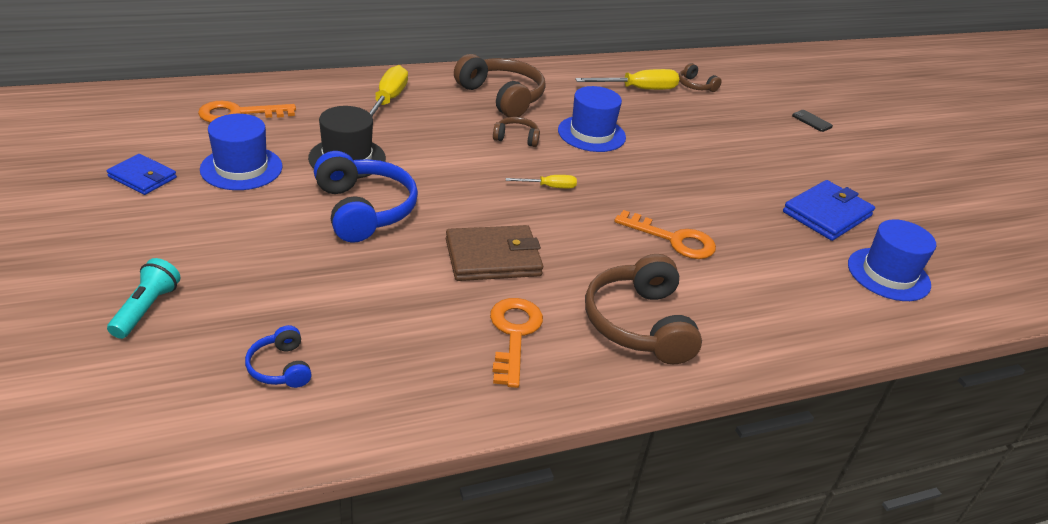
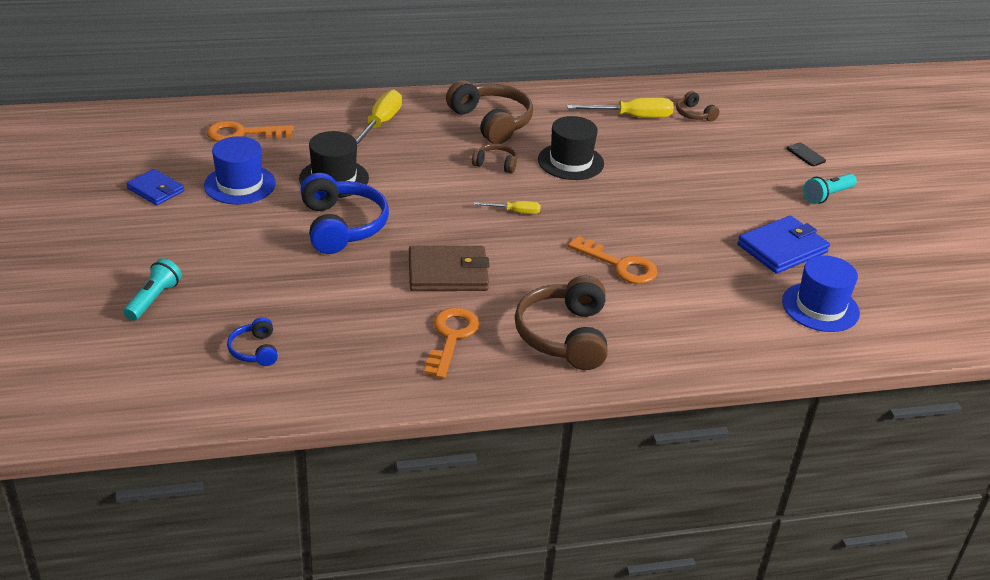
camera: 10 degrees right, 0 degrees up
(591, 134) = (570, 162): blue hat -> black hat
(847, 159) = (827, 196): none -> turquoise flashlight

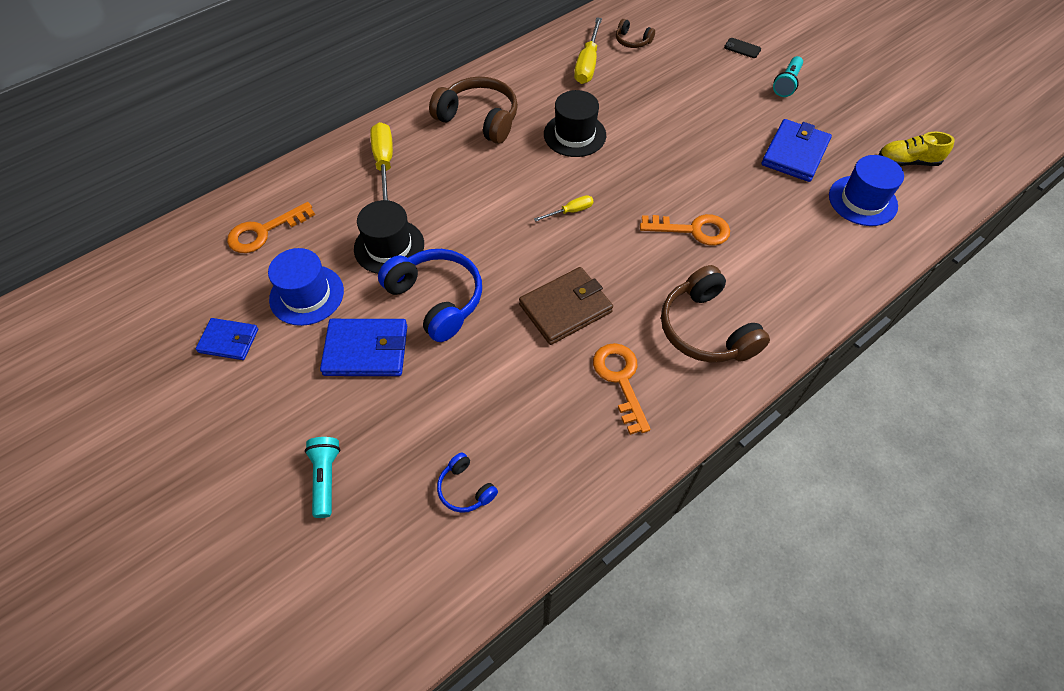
camera: 25 degrees left, 20 degrees up
(255, 236) = (366, 350): none -> blue wallet
(495, 164) = (516, 165): brown headphones -> none
(632, 117) = (587, 64): yellow screwdriver -> yellow screwdriver turned 135 degrees clockwise
(903, 297) = (907, 162): none -> yellow shoe

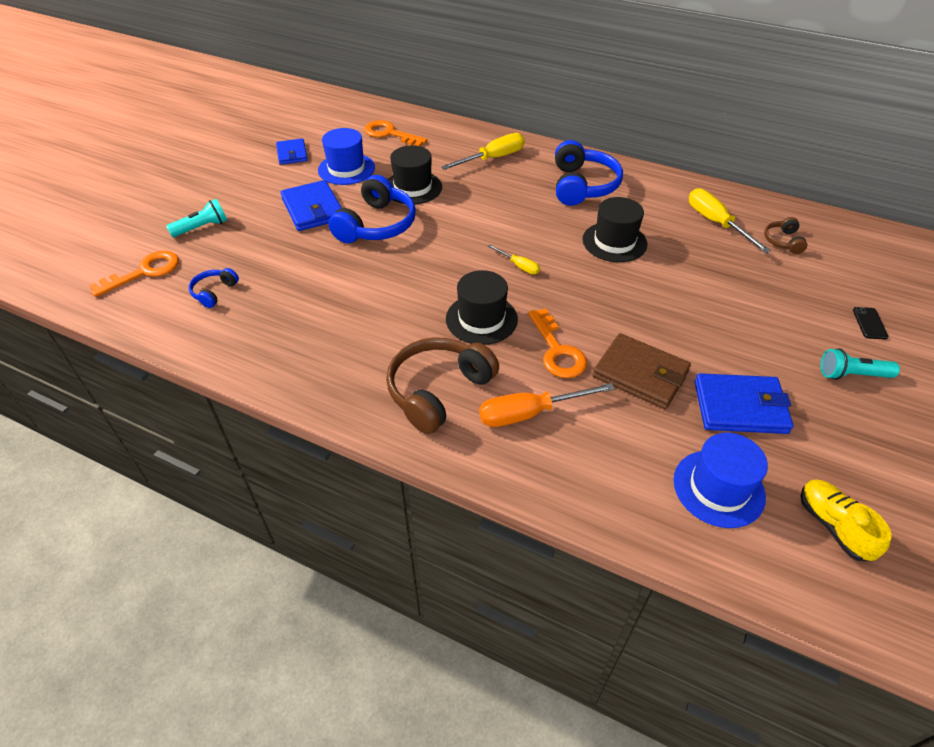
camera: 65 degrees right, 10 degrees down
(479, 119) = (582, 186): brown headphones -> blue headphones
(565, 308) = (408, 294): brown wallet -> brown wallet (640, 374)
(587, 64) = (716, 223): yellow screwdriver -> yellow screwdriver turned 75 degrees clockwise
(620, 380) = (350, 347): orange key -> orange key (144, 272)
(629, 266) = (481, 319): none -> black hat
(755, 276) = (529, 413): none -> orange screwdriver

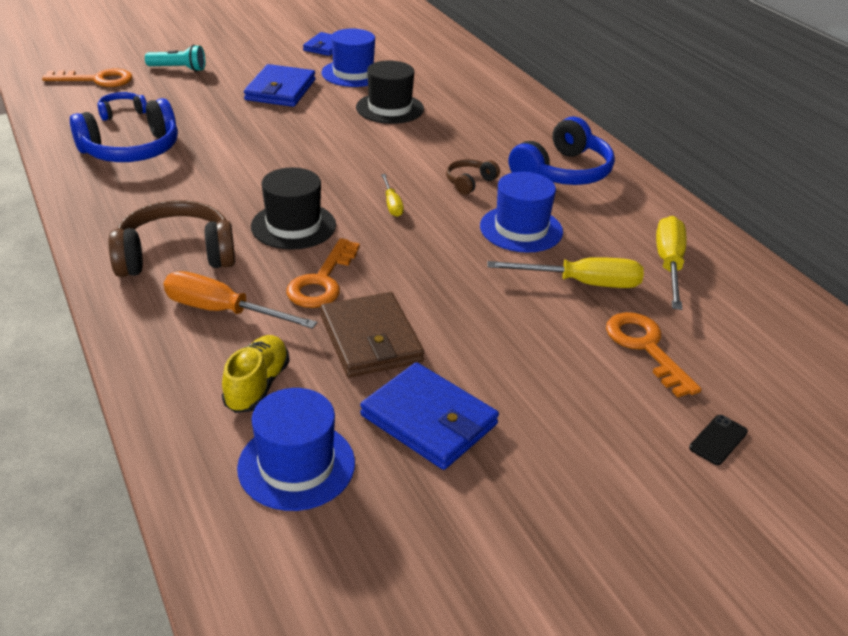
camera: 35 degrees right, 10 degrees down
(376, 225) = (314, 122): blue headphones -> blue headphones (131, 150)
(390, 134) = (433, 63): orange key -> orange key (645, 347)
(493, 158) = (503, 116): yellow screwdriver -> yellow screwdriver (582, 283)
(614, 242) = (521, 229): black hat -> blue hat
(783, 241) = (729, 316): brown headphones -> brown headphones (469, 182)
(833, 526) = (360, 570): yellow shoe -> yellow shoe (257, 385)
(851, 375) = (610, 469): turquoise flashlight -> none

